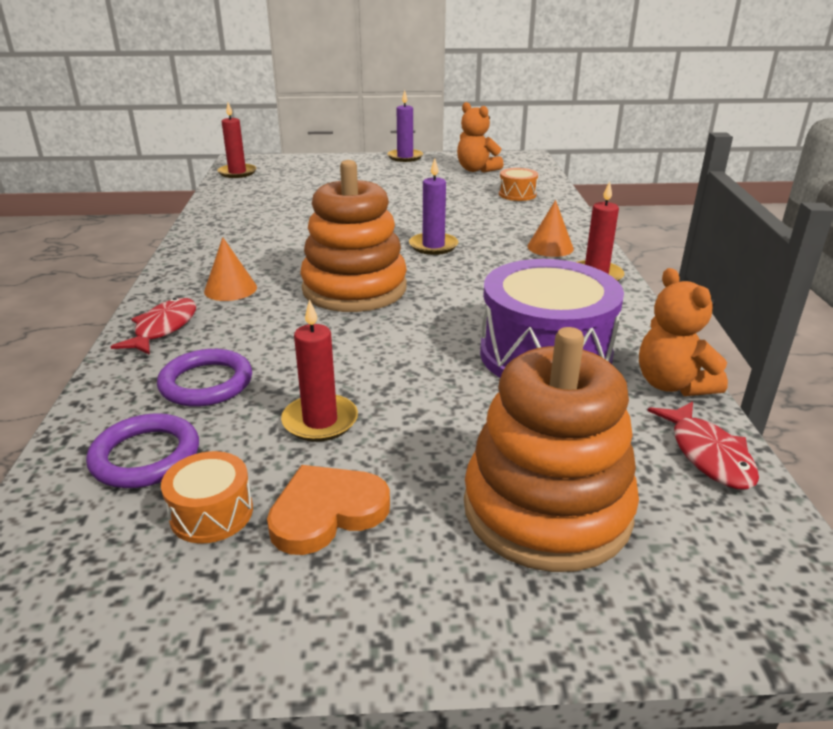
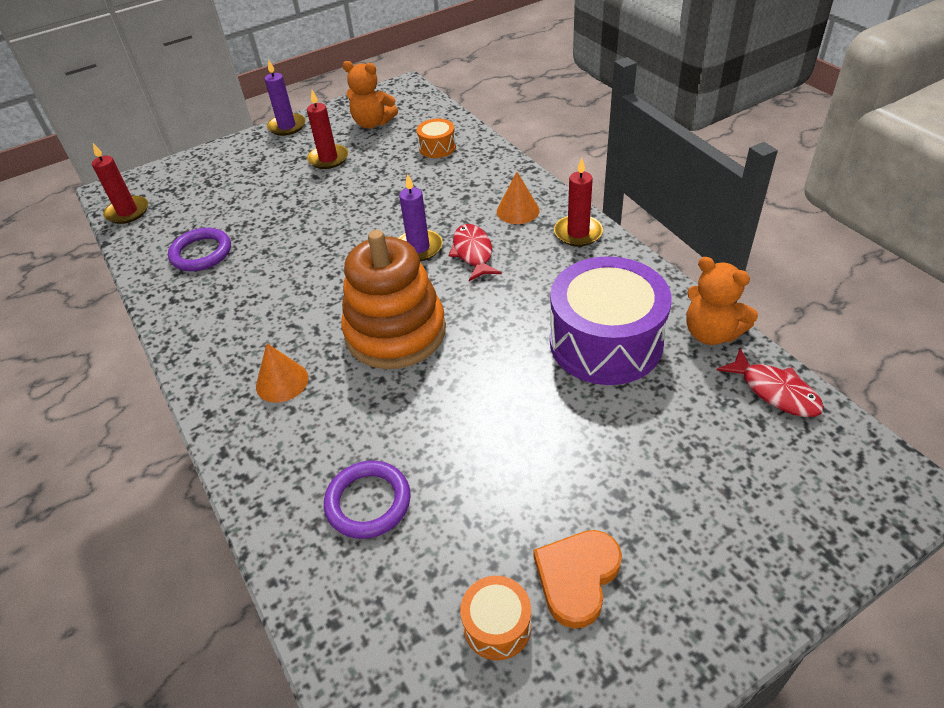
camera: 25 degrees left, 15 degrees up
(145, 456) = (393, 603): purple ring -> purple ring (201, 253)
(163, 328) = (266, 459): red fish -> red fish (473, 253)
(320, 421) = (497, 495): red candle -> red candle (328, 159)
(547, 509) = (714, 494): orange stacking toy -> none

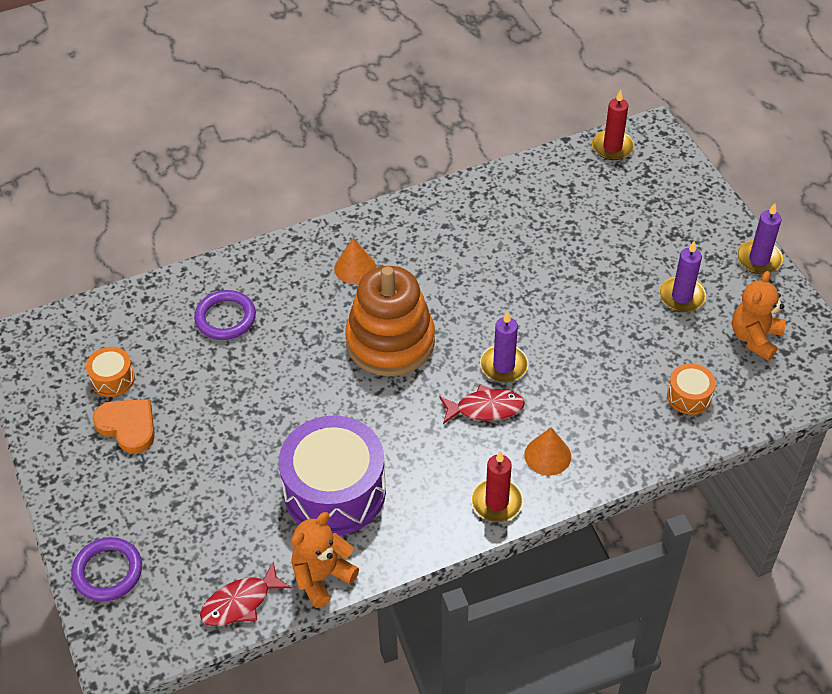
camera: 95 degrees right, 5 degrees up
(201, 253) = (534, 206): purple ring -> purple ring (108, 572)
(328, 159) = (682, 296): red candle -> purple candle

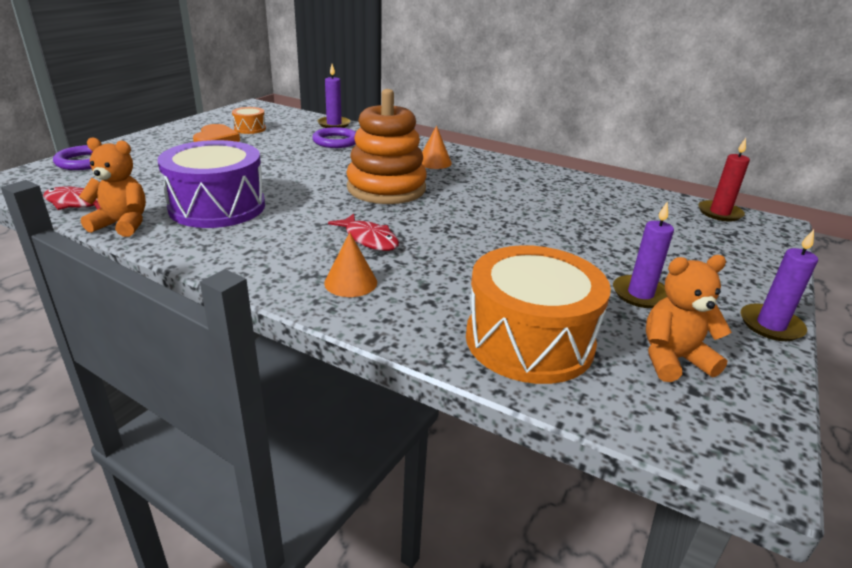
camera: 50 degrees right, 20 degrees down
(496, 502) = (268, 274): red candle -> none
(503, 366) = (424, 234): purple candle -> purple candle (334, 124)
(689, 396) = (529, 340): orange drum -> orange drum, size x2.20

